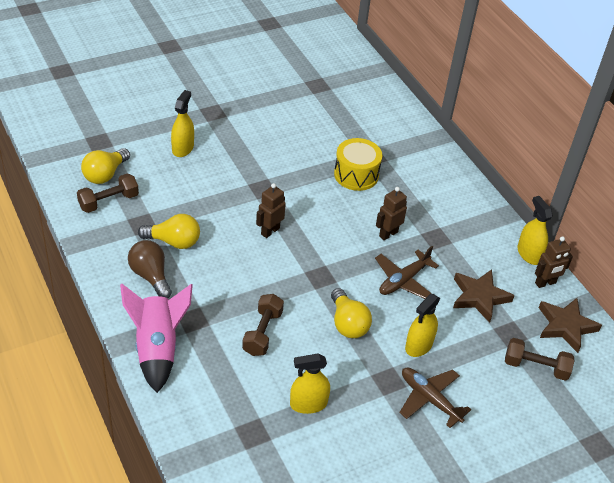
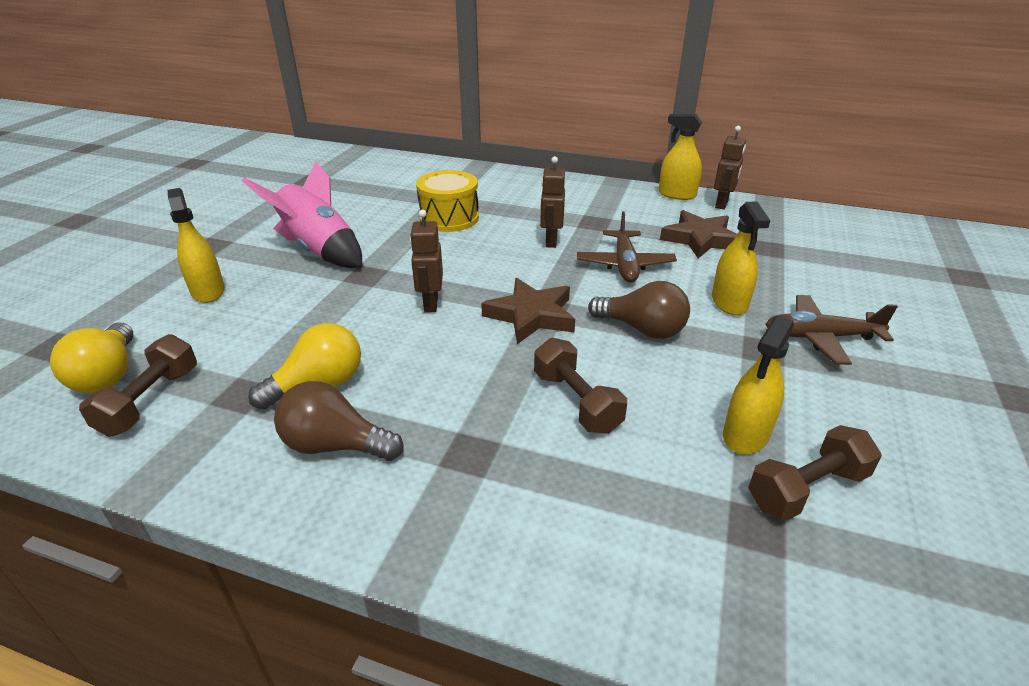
camera: 40 degrees left, 10 degrees down
(157, 348) = (472, 531): pink rocket -> pink rocket (319, 250)
(348, 323) = (642, 329): yellow light bulb -> brown light bulb
(535, 367) = (827, 257): brown dumbbell -> brown dumbbell (807, 489)
(565, 326) = (787, 220): brown star -> brown star (531, 315)

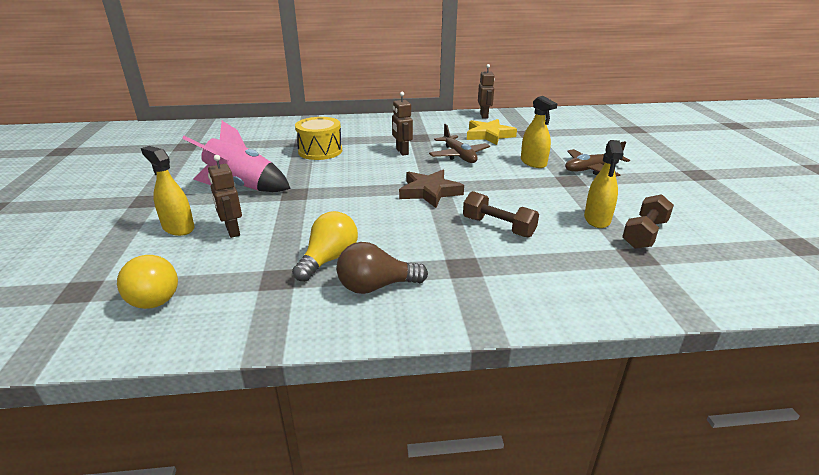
camera: 25 degrees left, 5 degrees down
(150, 401) = (209, 301): brown dumbbell -> none
(430, 304) = (358, 200): brown robot -> brown robot (232, 231)
(642, 329) = (500, 185): brown light bulb -> none
(677, 195) = (454, 115): yellow spray bottle -> none
(700, 239) = (489, 135): brown star -> yellow star

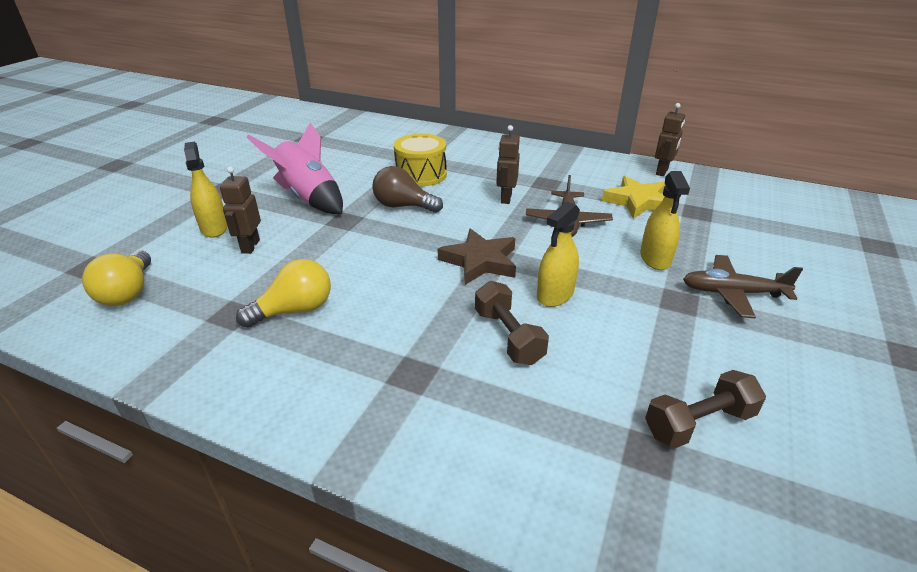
camera: 30 degrees right, 5 degrees up
(376, 286) = (302, 360): brown light bulb -> brown light bulb (403, 206)
(597, 219) = (652, 373): yellow spray bottle -> yellow spray bottle (555, 295)

